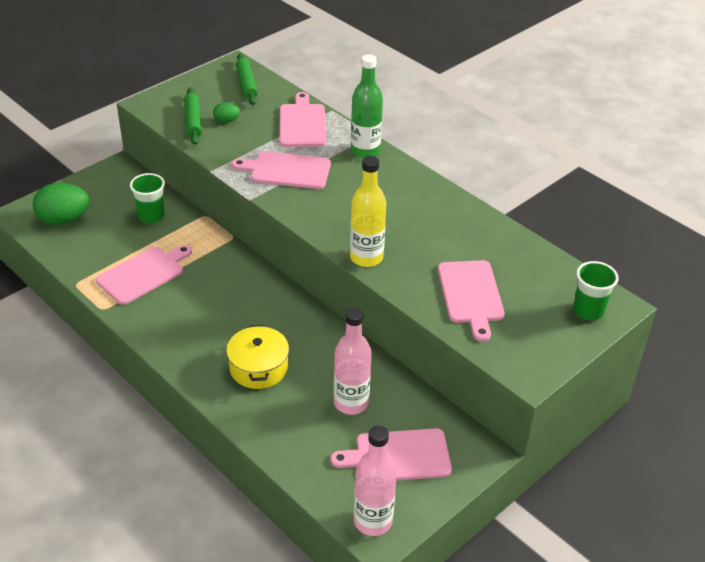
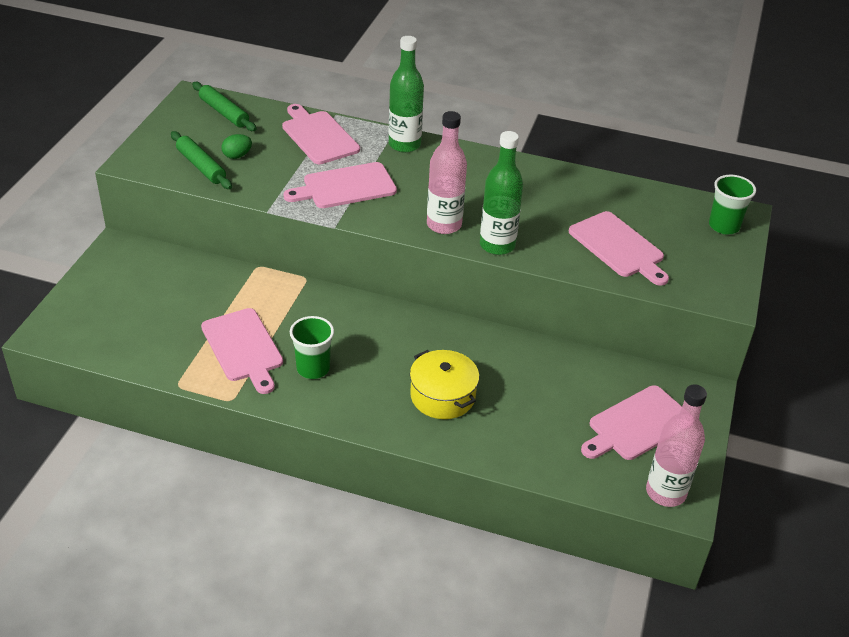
camera: 30 degrees left, 0 degrees up
(64, 219) = (102, 322): green egg -> none
(143, 274) = (243, 348): pink cutting board -> pink cutting board turned 135 degrees clockwise
(151, 216) = (200, 286): green cup -> green cup (313, 368)
(351, 403) = (556, 394): pink bottle -> pink bottle (444, 225)
(366, 257) = (497, 245): yellow bottle -> green bottle

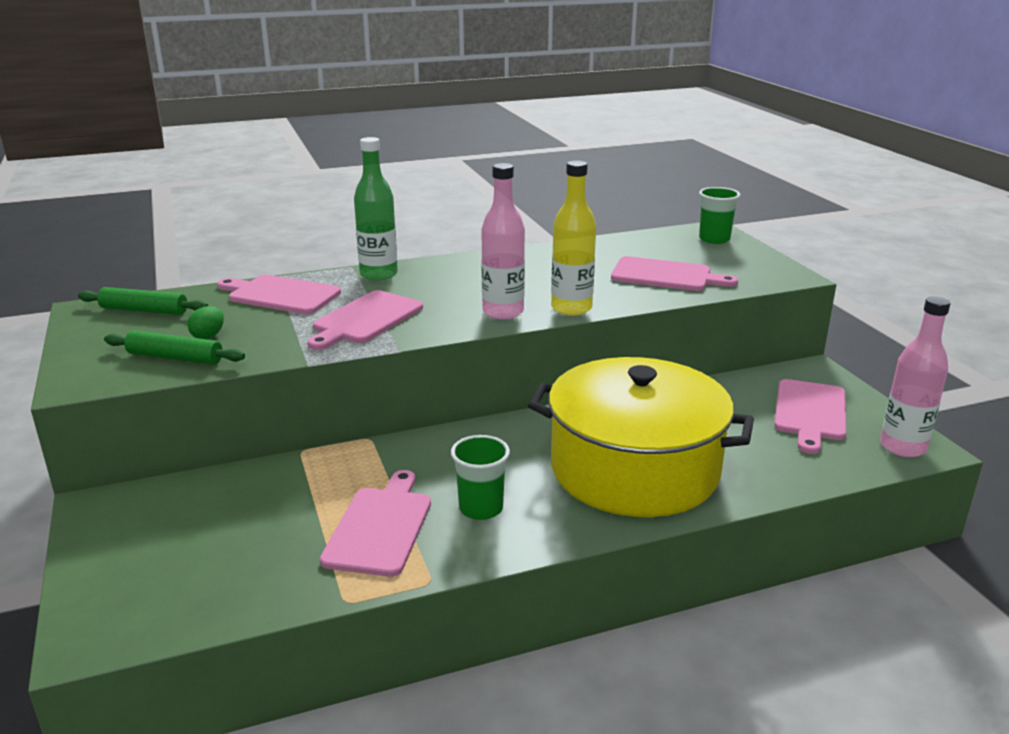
camera: 35 degrees left, 15 degrees down
(243, 348) = (380, 527): pink cutting board -> pink cutting board turned 105 degrees counterclockwise
(442, 396) = (634, 469): yellow pot -> yellow pot, size x2.11
(497, 245) = (571, 308): green bottle -> yellow bottle

